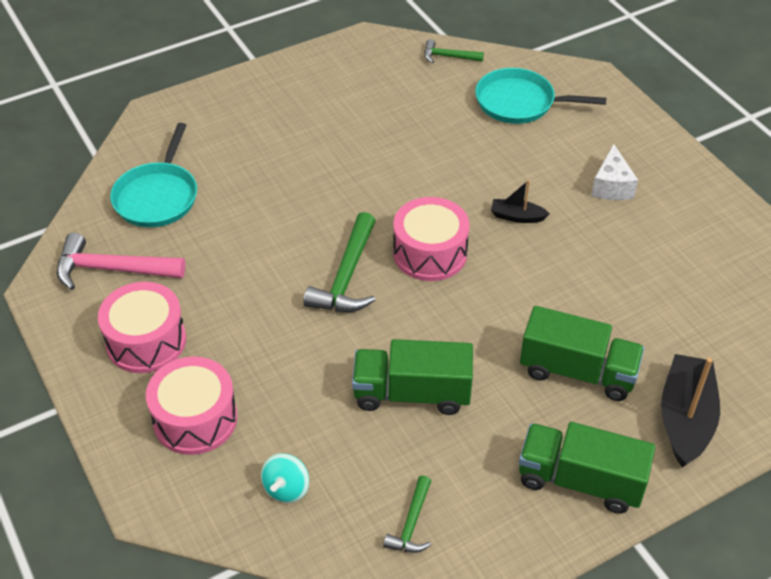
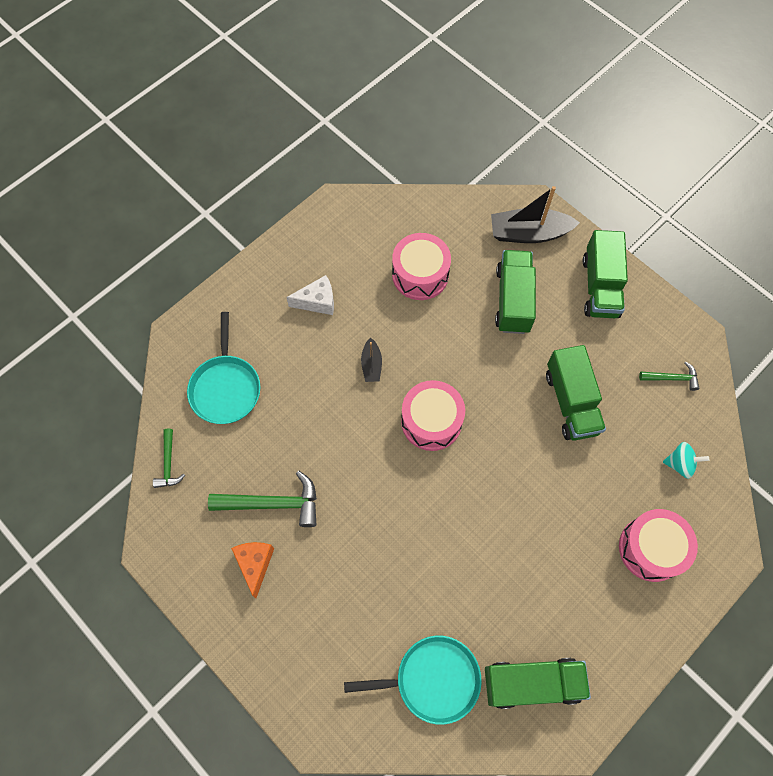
camera: 105 degrees left, 20 degrees up
(112, 269) = (532, 683): pink hammer -> green truck
(146, 341) = (596, 618): pink drum -> pink drum (420, 275)
(325, 98) = (255, 564): none -> orange cheese
(347, 276) = (476, 478): green hammer -> green hammer (272, 503)

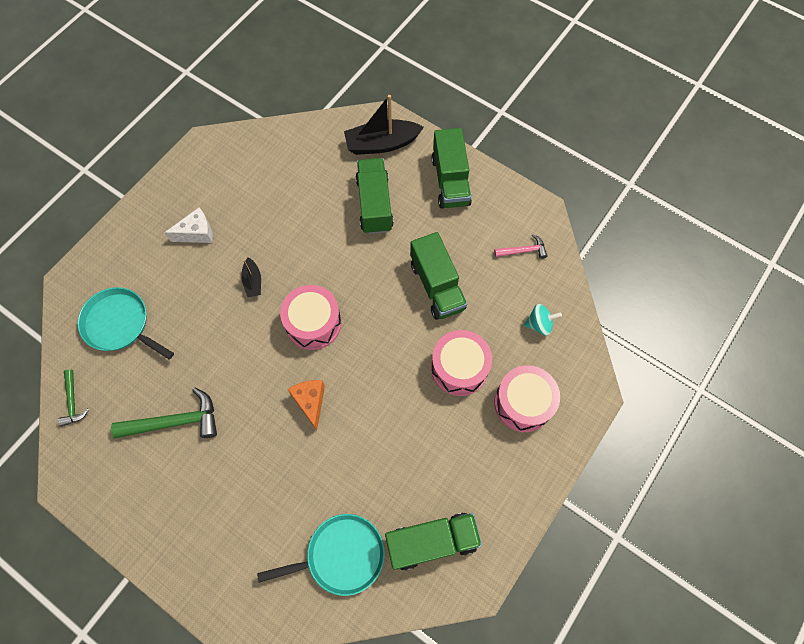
camera: 10 degrees left, 0 degrees up
(225, 388) = (119, 324): turquoise pan -> turquoise pan turned 135 degrees clockwise
(255, 564) = (164, 480): orange cheese -> orange cheese (310, 402)
(420, 275) = (288, 195): pink drum -> pink drum (459, 368)
(672, 378) = (523, 251): green hammer -> pink hammer

